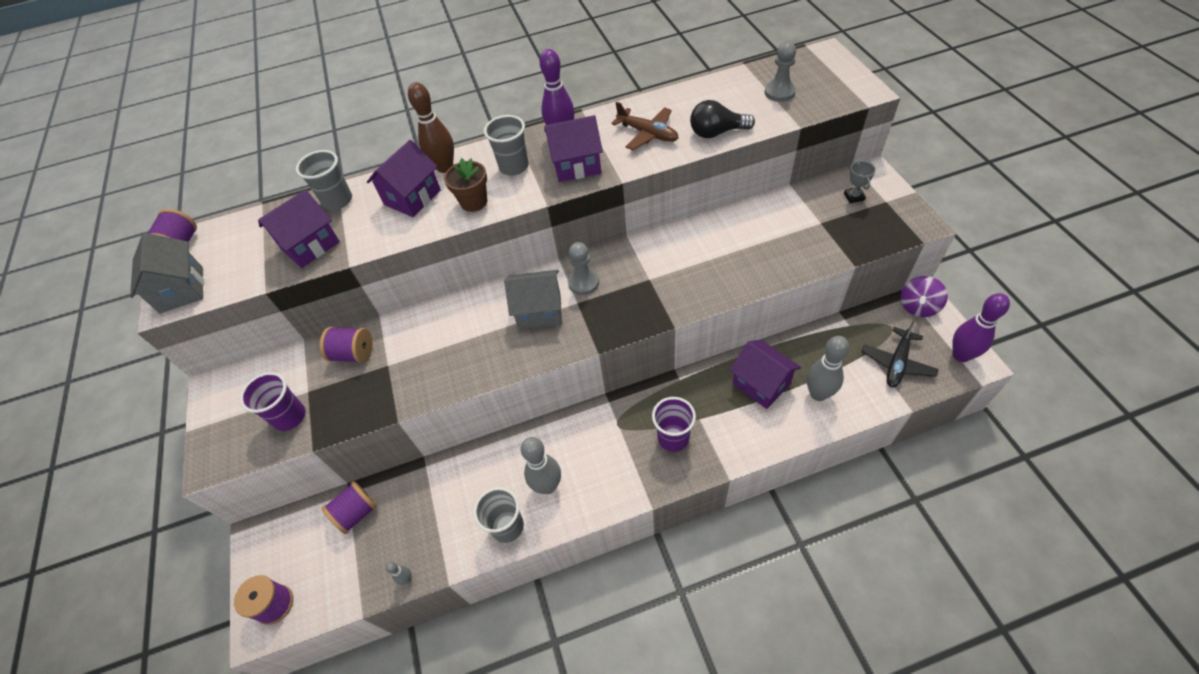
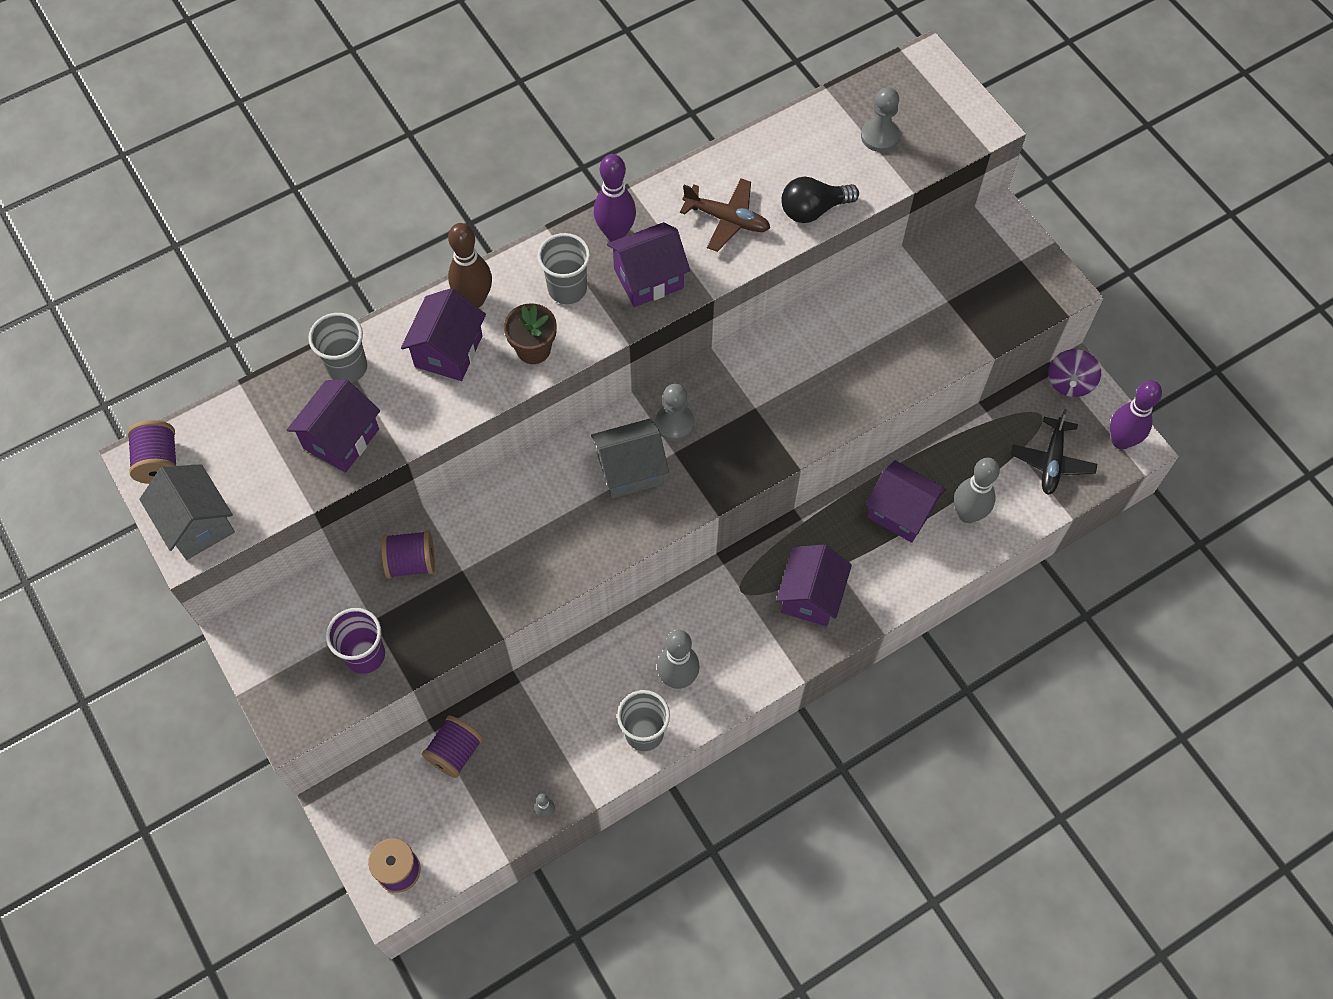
camera: 20 degrees left, 10 degrees up
(673, 438) = (811, 596): purple cup -> purple house
(854, 196) = (982, 257): grey trophy -> none

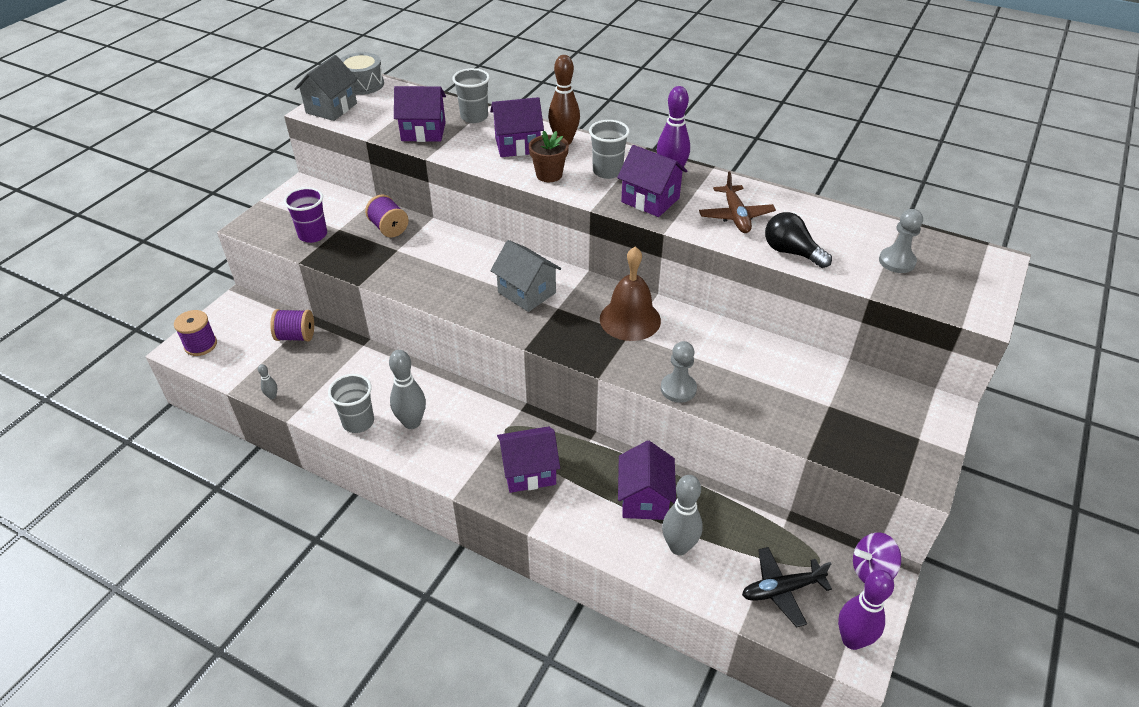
camera: 60 degrees right, 20 degrees down
(159, 462) = (363, 84): purple spool -> grey drum
(674, 423) = (581, 299): grey pawn -> grey pawn (678, 389)
(735, 395) = (630, 319): none -> brown bell

